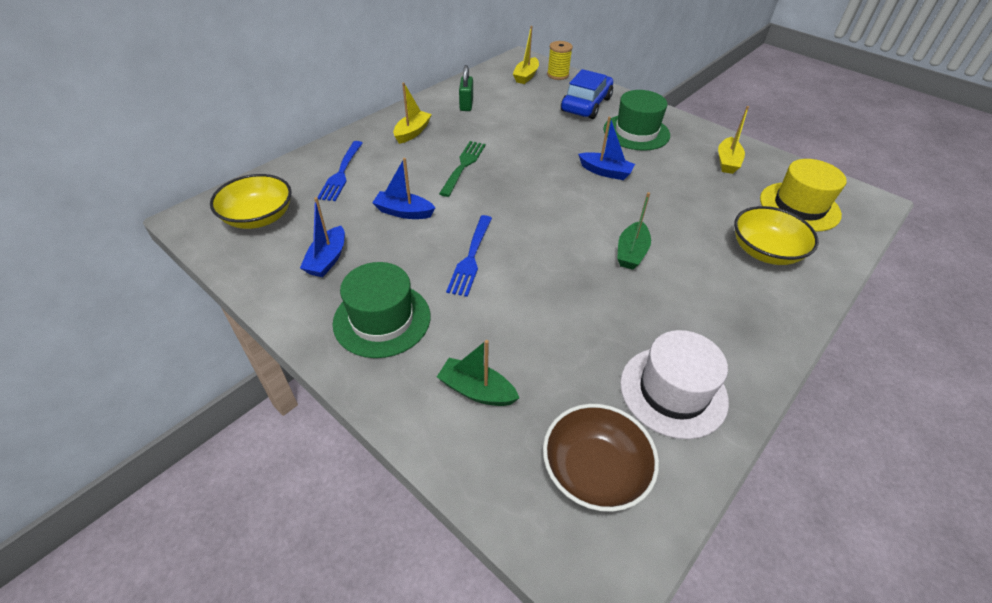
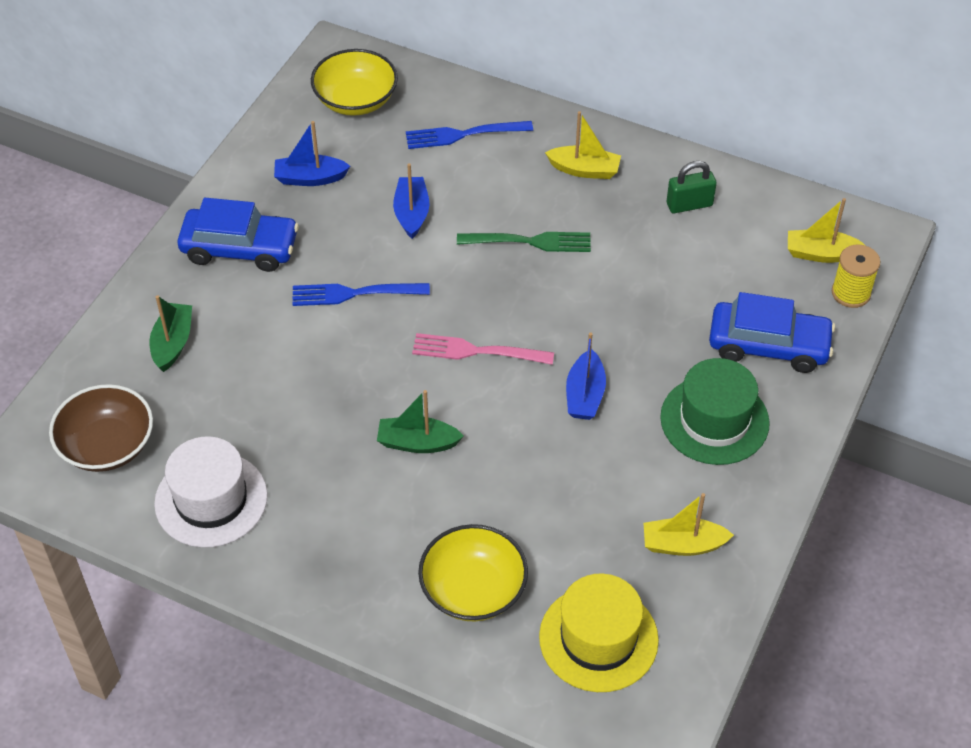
camera: 75 degrees right, 5 degrees up
(382, 319) = (240, 248): green hat -> blue car
(553, 207) = (477, 351): none -> pink fork

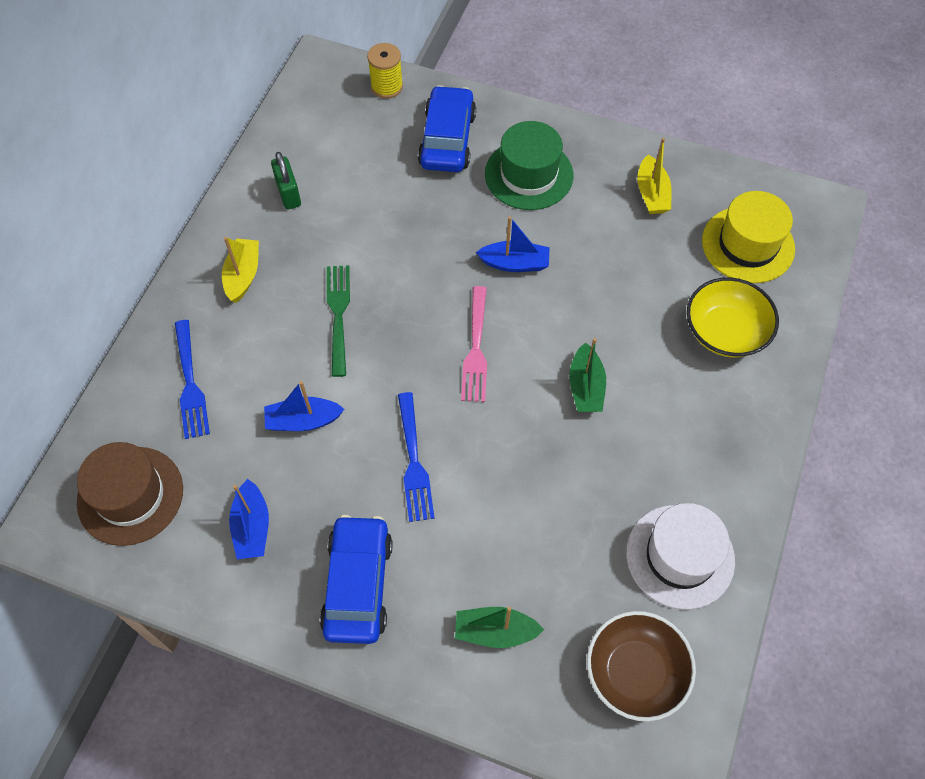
camera: 95 degrees left, 10 degrees up
(356, 100) = (130, 495): yellow bowl -> brown hat
(821, 254) = (344, 104): yellow boat -> none

